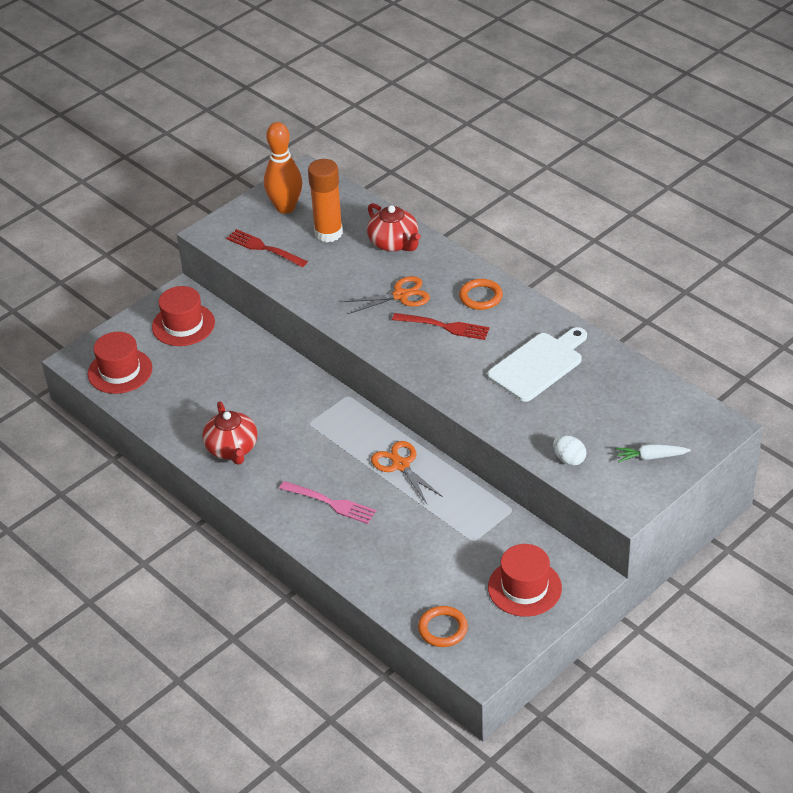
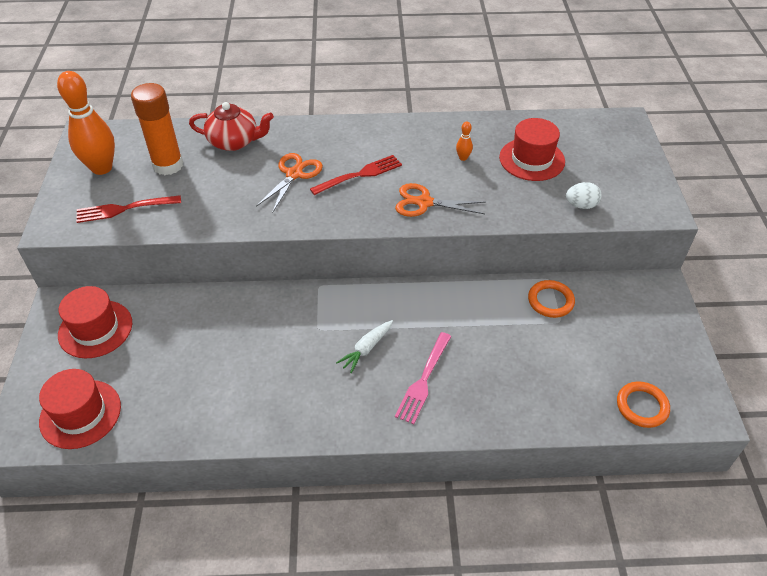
camera: 50 degrees left, 5 degrees up
(232, 448) = (282, 400): red teapot -> none
(330, 503) = (424, 379): pink fork -> pink fork turned 135 degrees clockwise
(401, 465) = (432, 307): orange scissors -> orange scissors (424, 202)
(480, 297) = (355, 139): orange ring -> orange ring (550, 301)
(524, 587) = (640, 327): red hat -> red hat (532, 159)
(538, 365) = (463, 158): white cutting board -> orange bowling pin
(650, 457) = (621, 168): white carrot -> white carrot (366, 349)

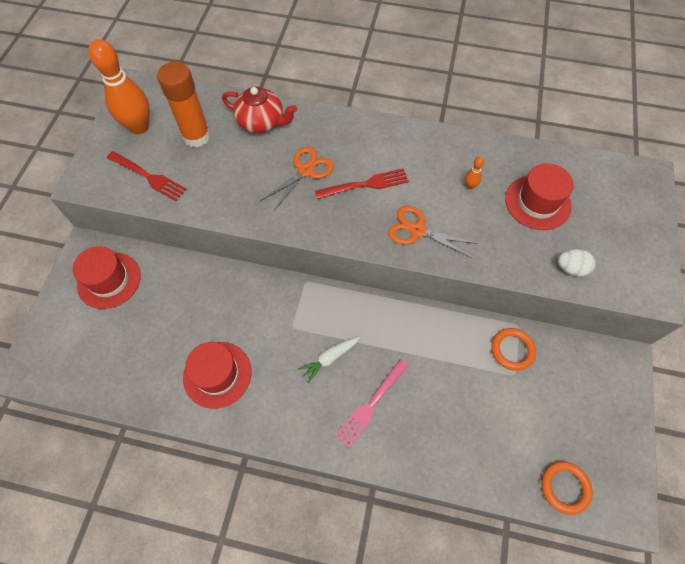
camera: 15 degrees right, 15 degrees up
(80, 414) = (77, 361): red hat -> red hat (217, 374)
(125, 209) = (148, 176): red fork -> red fork turned 150 degrees counterclockwise

